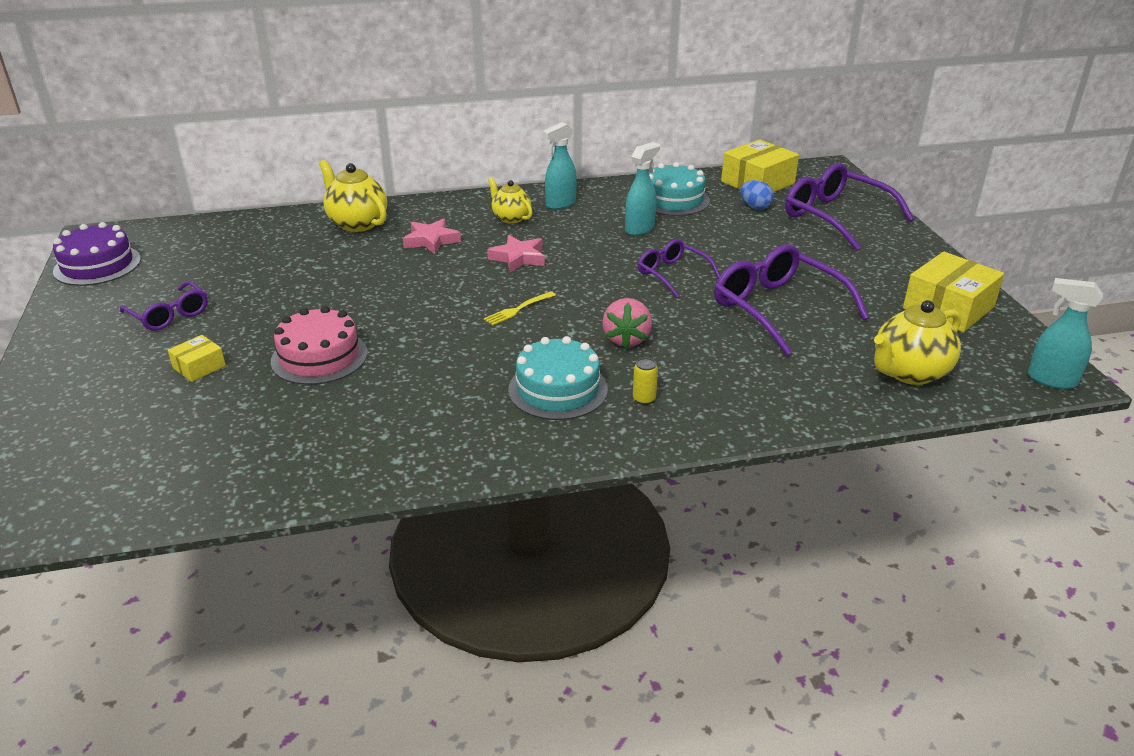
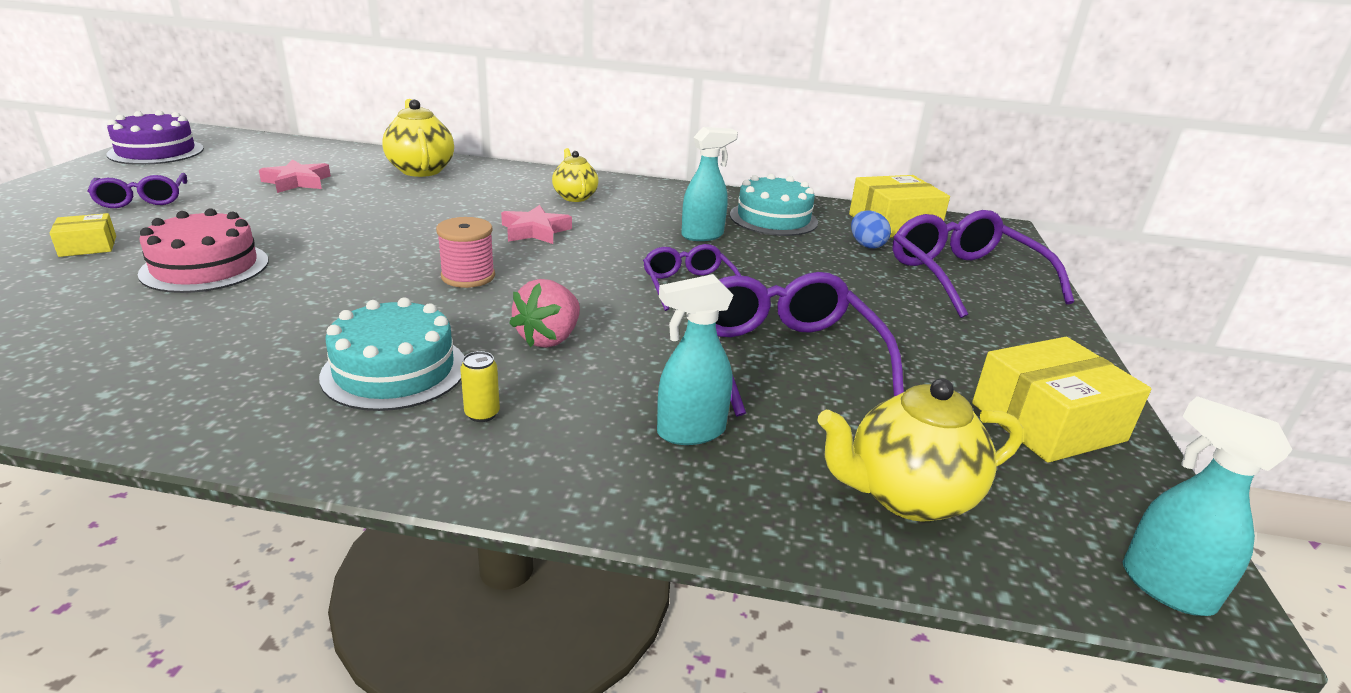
camera: 20 degrees right, 5 degrees down
(431, 240) = (469, 197): pink star -> pink star (297, 182)
(518, 309) = (468, 276): yellow fork -> pink spool
(560, 204) = (642, 196): turquoise spray bottle -> turquoise spray bottle (690, 432)

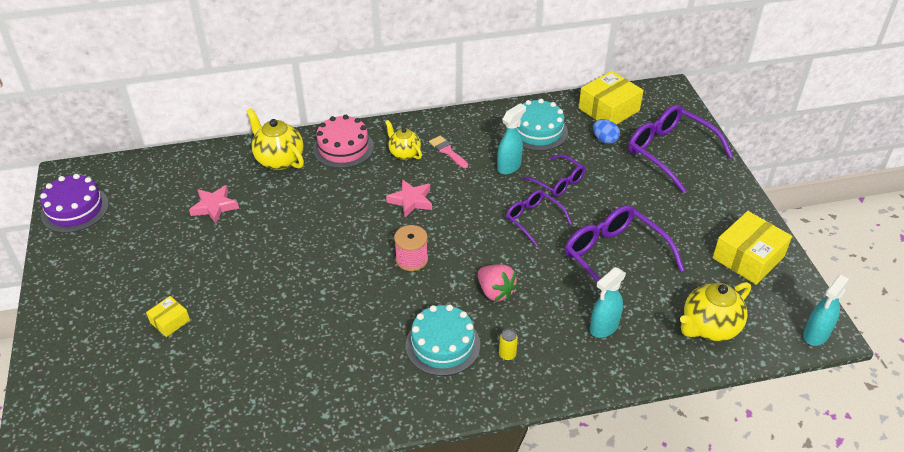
camera: 20 degrees left, 15 degrees up
(142, 199) = (140, 265): purple glasses -> purple glasses (558, 182)
(205, 267) = (260, 311): pink cake -> pink cake (343, 148)
(549, 338) = (495, 292): pink strawberry -> pink strawberry turned 45 degrees counterclockwise
(632, 207) = (447, 151): none -> pink brush
(1165, 587) = (815, 335): turquoise spray bottle -> turquoise spray bottle turned 75 degrees counterclockwise

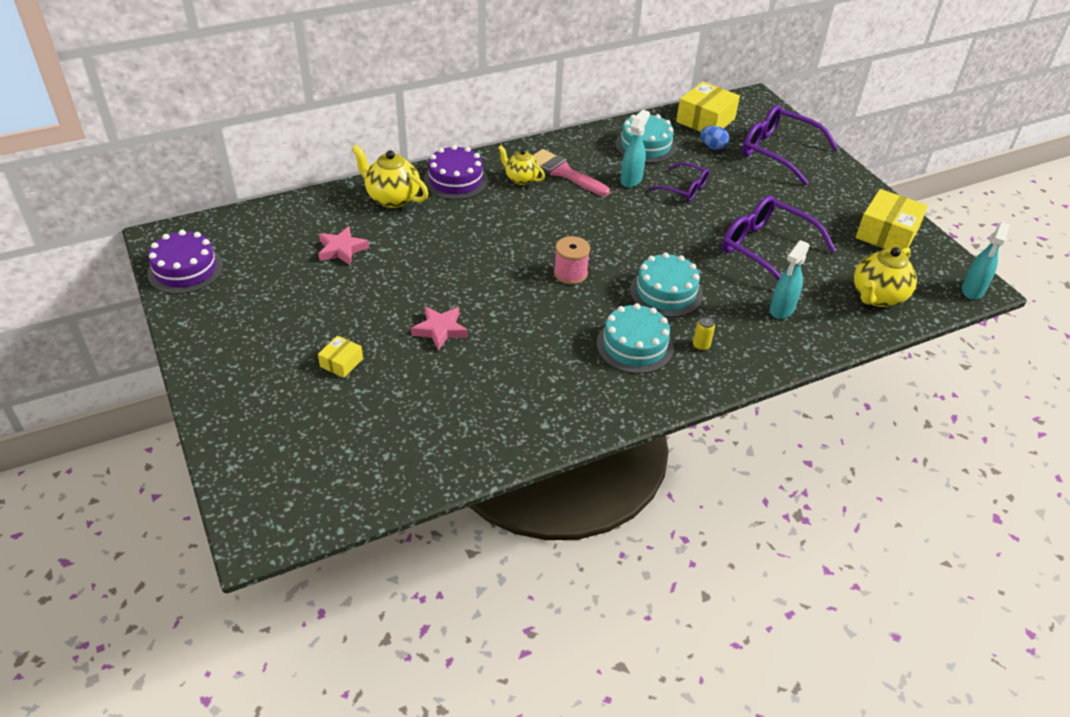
camera: 15 degrees left, 0 degrees up
(343, 148) = (455, 180): pink cake -> purple cake
(411, 201) = (547, 221): pink star -> pink star (440, 330)
(447, 151) = (563, 172): pink brush -> pink brush, size x1.70
(495, 292) = (666, 292): pink strawberry -> turquoise cake
(533, 219) = (675, 224): purple glasses -> none

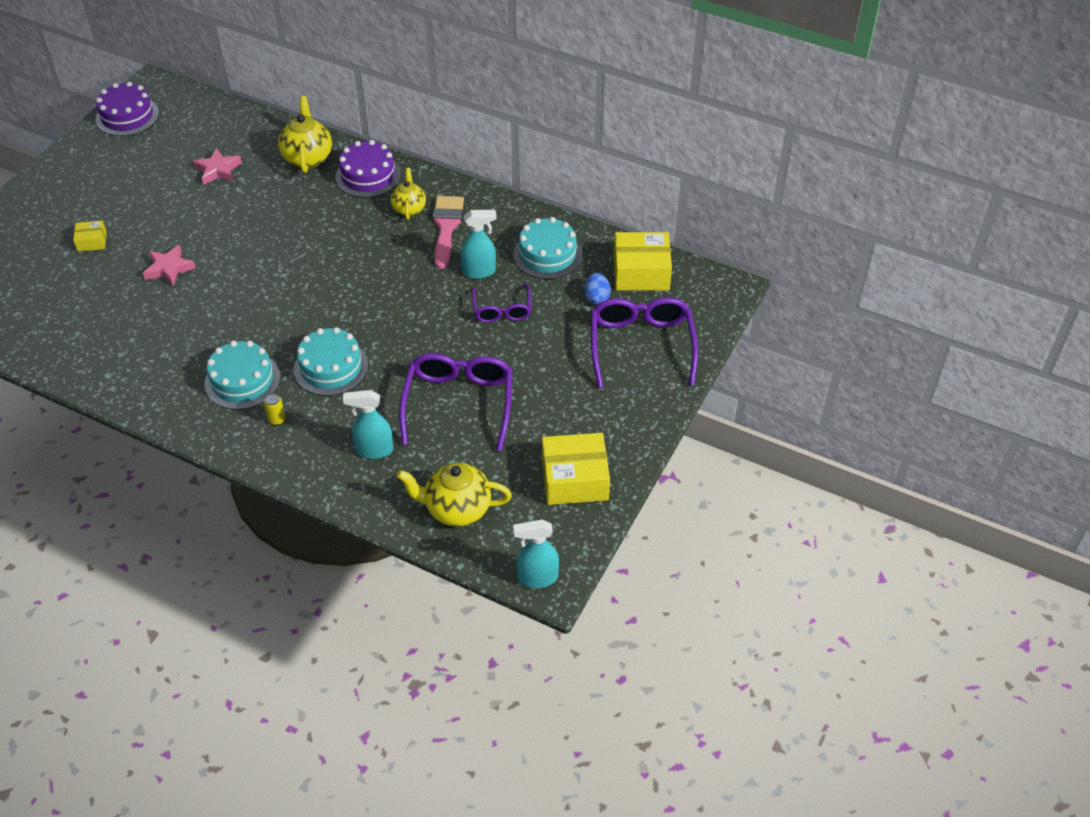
camera: 55 degrees right, 5 degrees up
(570, 273) = (303, 301): pink spool -> none

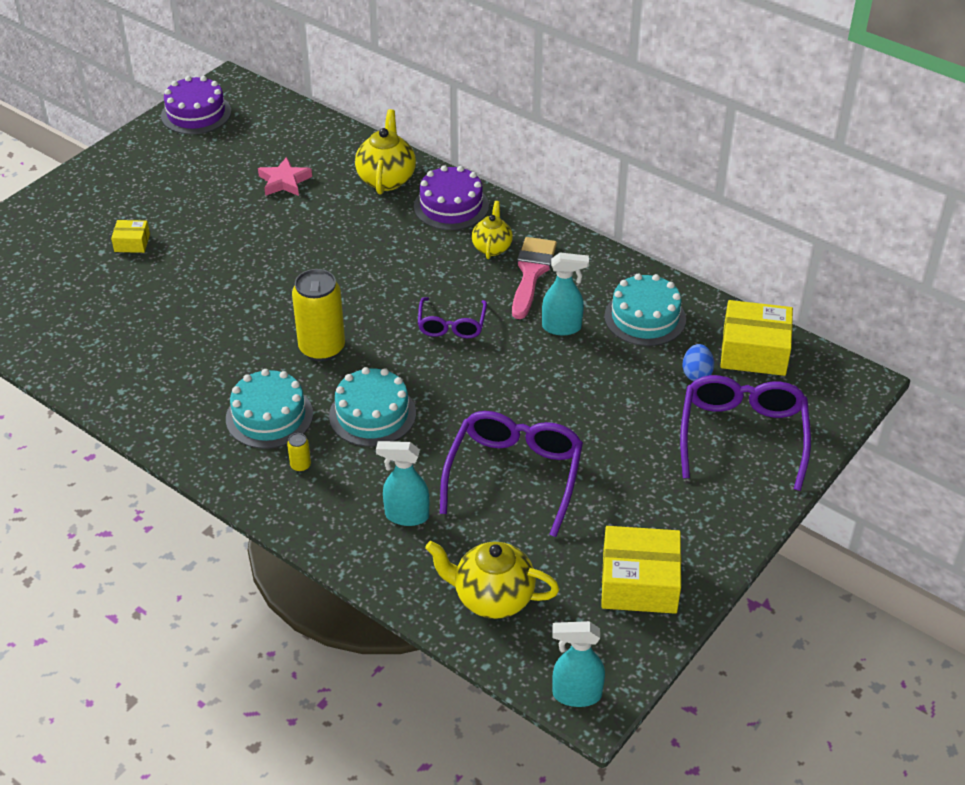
camera: 10 degrees right, 5 degrees down
(169, 268) = (210, 282): pink star -> none
(277, 315) = (322, 348): none -> yellow can
(502, 310) = (582, 374): purple glasses -> purple glasses (451, 325)

